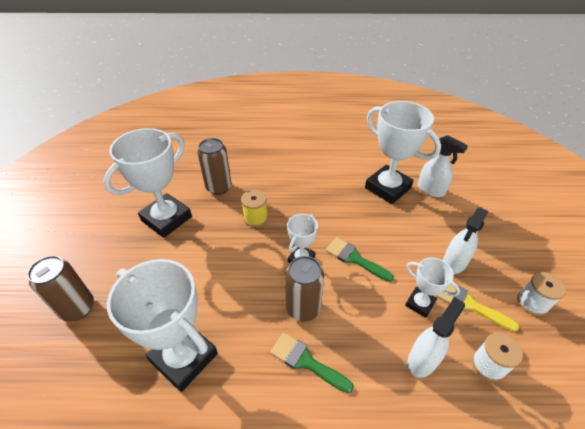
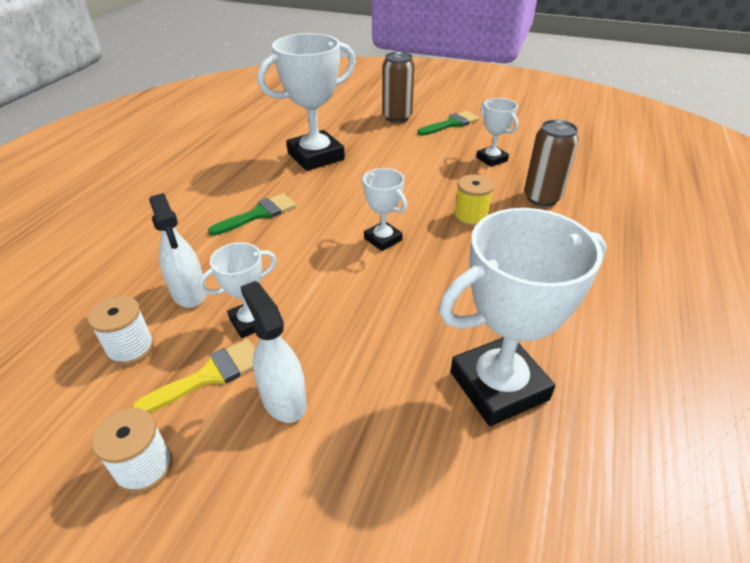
camera: 110 degrees right, 5 degrees down
(166, 219) = (491, 159): white trophy -> white trophy, size x0.52
(303, 308) = (315, 225): brown can -> none
(354, 258) = (357, 285): green brush -> green brush (451, 124)
(431, 190) = (474, 465): white spray bottle -> none

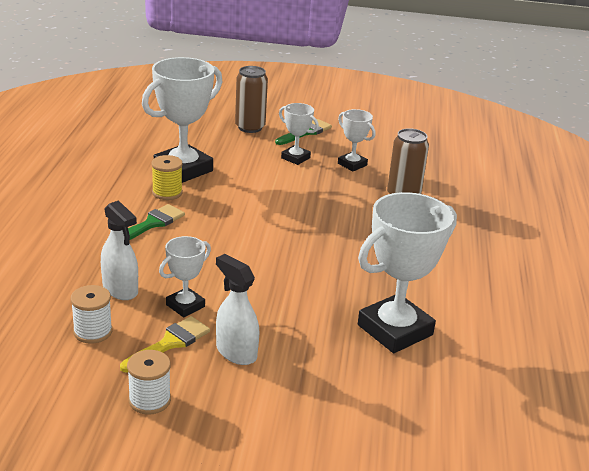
camera: 15 degrees left, 10 degrees down
(383, 239) = (274, 237): white trophy -> white trophy (295, 158)
(470, 217) = (345, 215): yellow spool -> yellow spool (167, 193)

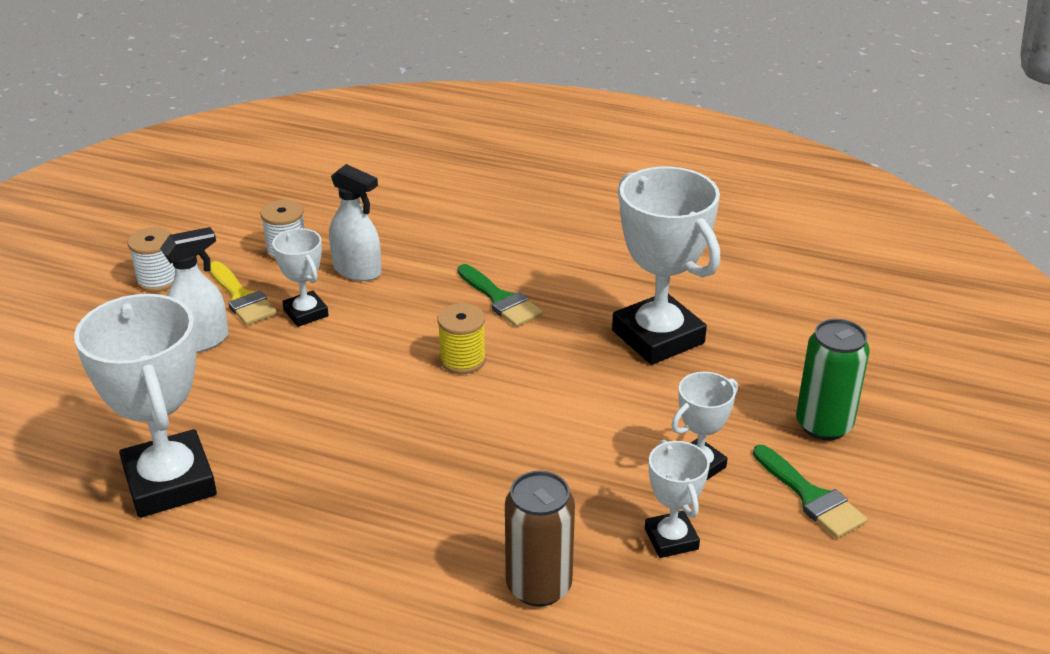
camera: 105 degrees right, 5 degrees up
(120, 289) = (357, 270): white spray bottle -> white spray bottle turned 120 degrees counterclockwise
(167, 193) = (585, 317): yellow spool -> yellow spool (462, 360)
(250, 127) = (823, 425): brown can -> green can
(352, 164) = (671, 539): white trophy -> white trophy turned 75 degrees counterclockwise

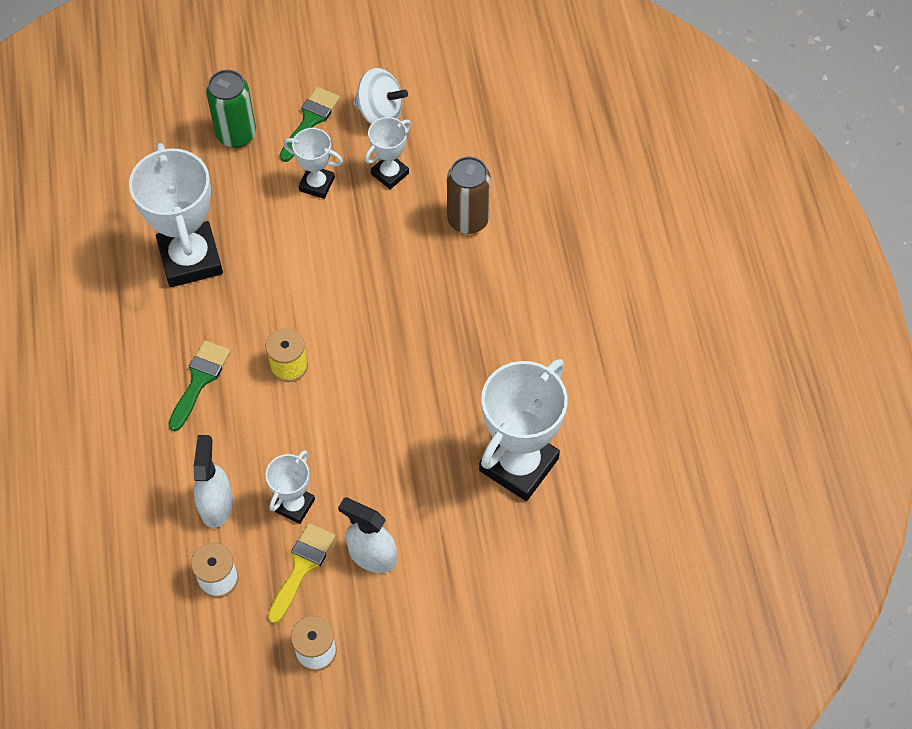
camera: 120 degrees left, 25 degrees up
(657, 337) = (190, 259): white trophy -> white trophy turned 45 degrees counterclockwise
(787, 571) = (380, 113): none -> white spinning top

